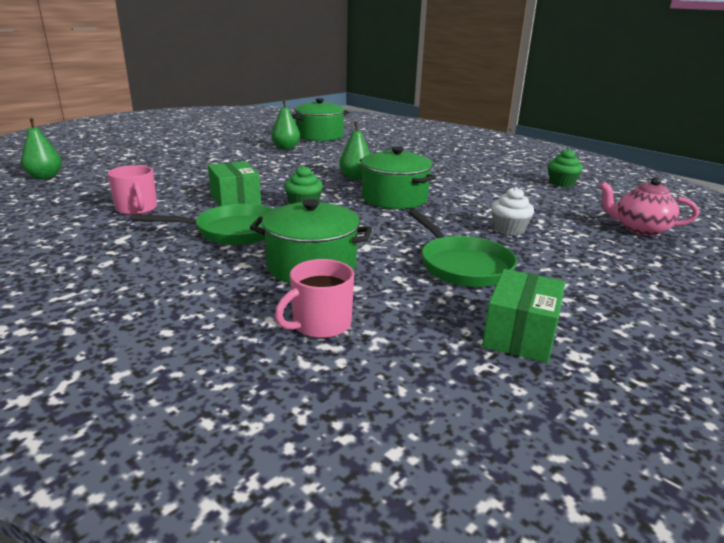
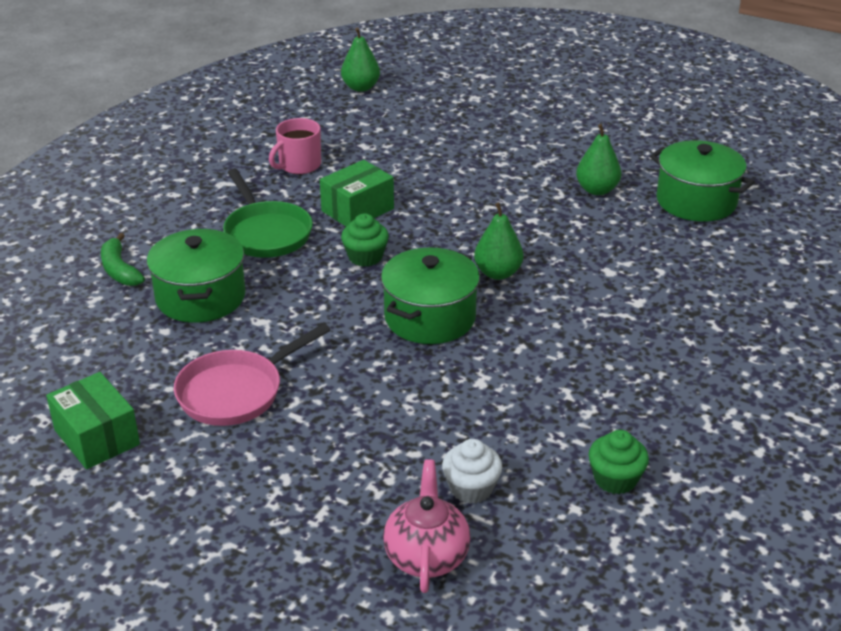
camera: 75 degrees right, 10 degrees up
(225, 302) = (119, 270): none -> green banana
(320, 324) = (93, 324): pink mug -> none
(462, 265) = (236, 392): green pan -> pink pan
(509, 229) = (363, 423): white cupcake -> white cupcake (471, 488)
(520, 334) = (97, 437): green box -> green box turned 45 degrees clockwise

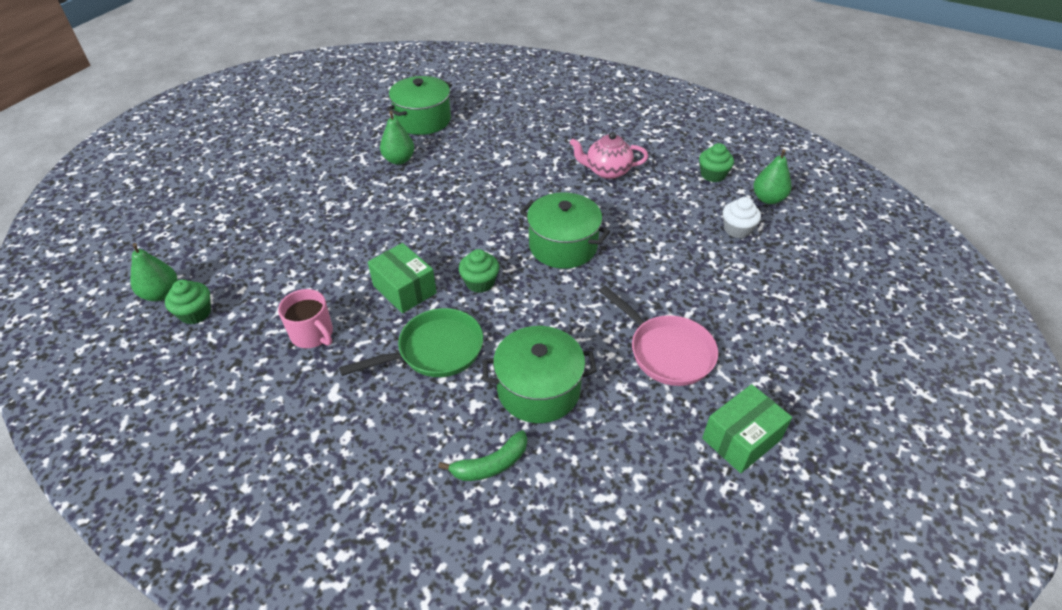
camera: 90 degrees left, 10 degrees up
(334, 106) = (195, 313): none -> green cupcake
(426, 556) = (800, 248): pink teapot -> pink teapot (607, 171)
(498, 273) = (506, 211): green pear -> green pear (768, 199)

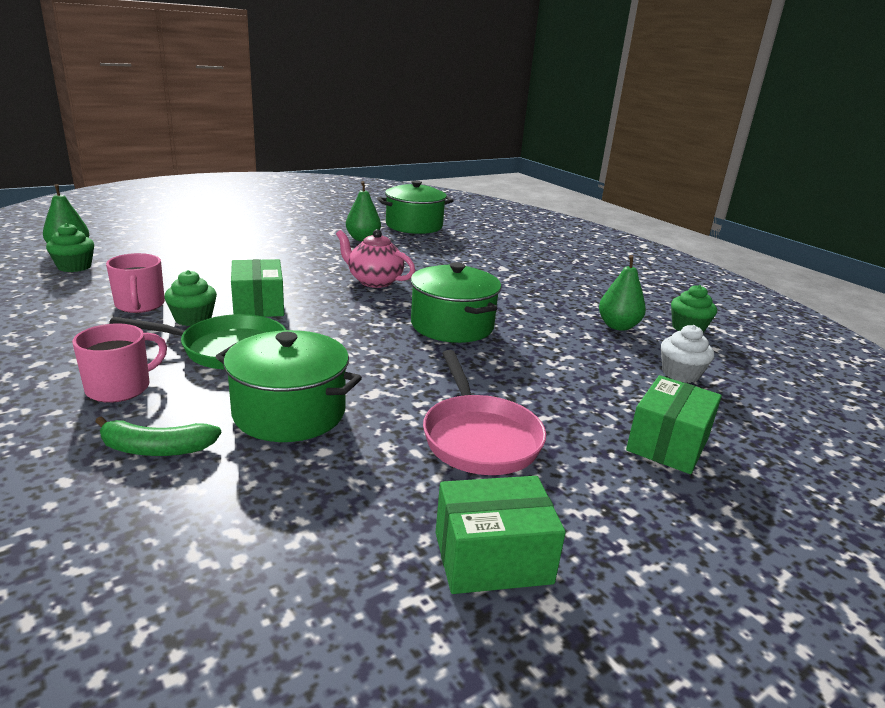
camera: 25 degrees right, 20 degrees down
(405, 426) = (120, 388): none -> pink mug
(480, 282) = (334, 322): green cupcake -> green cupcake (193, 319)
(607, 171) = (561, 294): pink teapot -> pink teapot (374, 281)
(768, 199) = (747, 363): green pear -> green pear (618, 326)
(769, 302) = (668, 444): none -> green box

